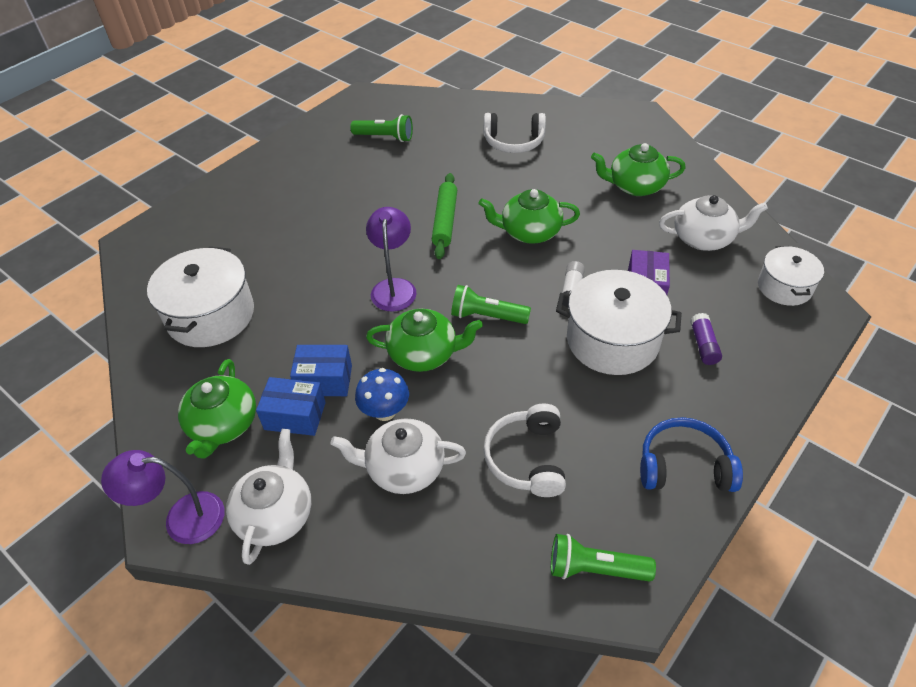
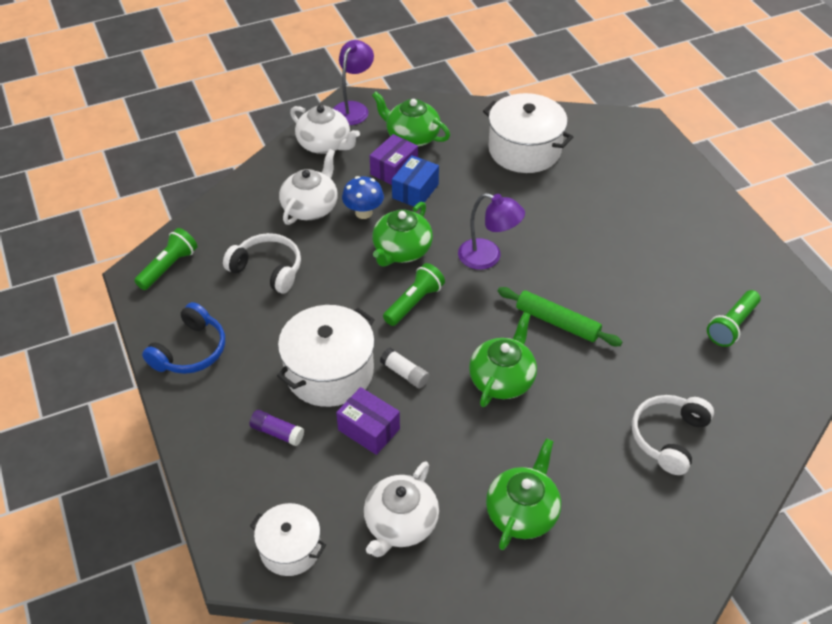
camera: 115 degrees right, 0 degrees up
(295, 416) = (394, 169): blue box -> purple box

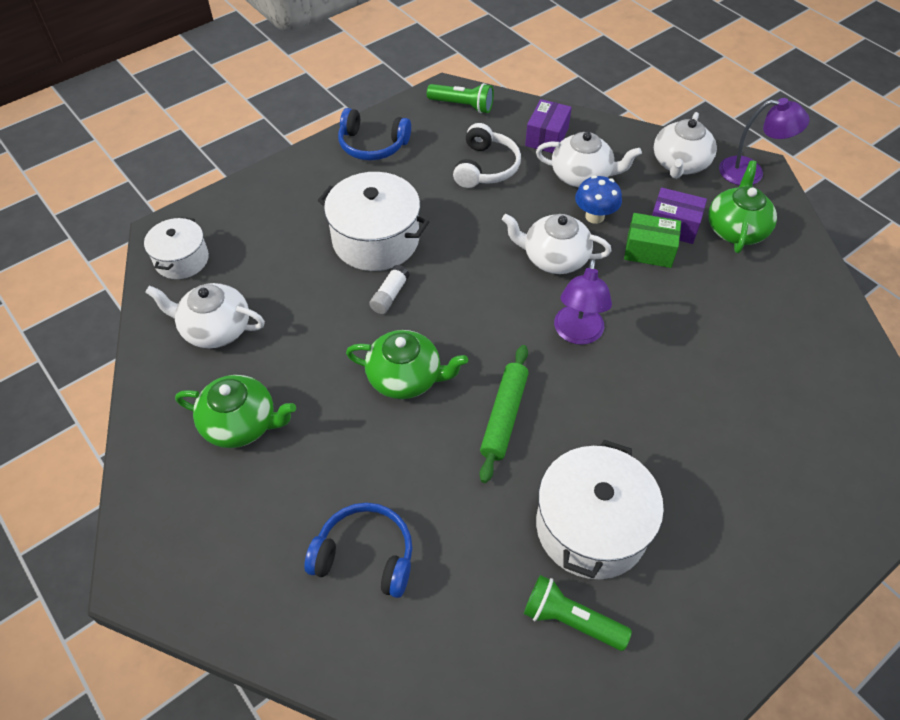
camera: 75 degrees right, 5 degrees up
(277, 432) = (298, 222): purple glue stick -> none
(369, 429) = (316, 283): purple box -> purple box (547, 137)
(401, 250) = (554, 258): green teapot -> white teapot
(414, 302) = (485, 283): green flashlight -> none
(415, 191) = (649, 251): blue box -> green box
(524, 150) = (779, 338): white pot -> white pot (591, 527)
(668, 437) = (365, 556): white headphones -> blue headphones

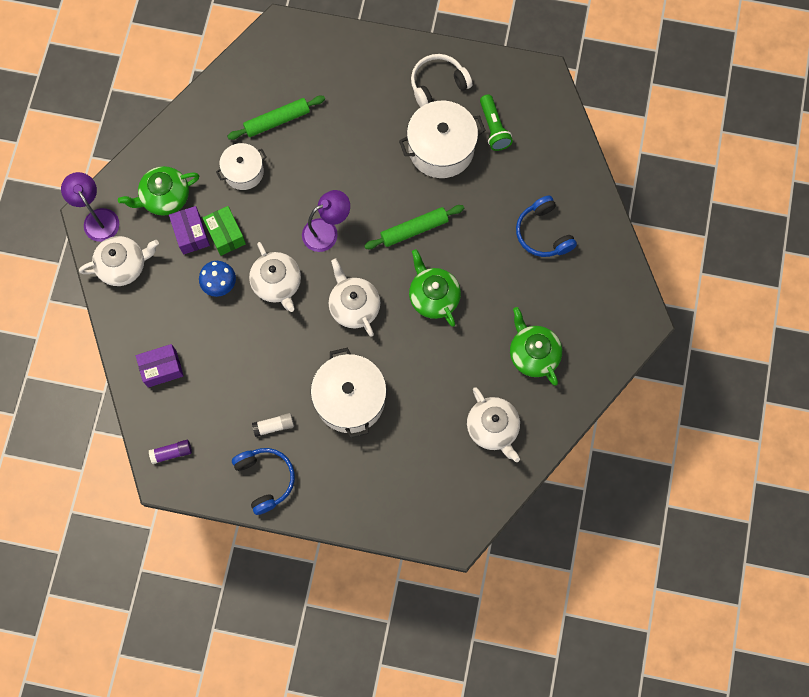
camera: 130 degrees left, 20 degrees up
(182, 259) = (465, 502): white pot -> white pot (243, 172)
(390, 295) = (386, 353): white glue stick -> white glue stick (274, 426)
(462, 106) = (171, 453): green flashlight -> purple glue stick
(486, 167) = (227, 385): white headphones -> white headphones (438, 84)
(582, 176) = (185, 318): white teapot -> white teapot (354, 306)
(768, 377) = (277, 120): none -> green rolling pin

